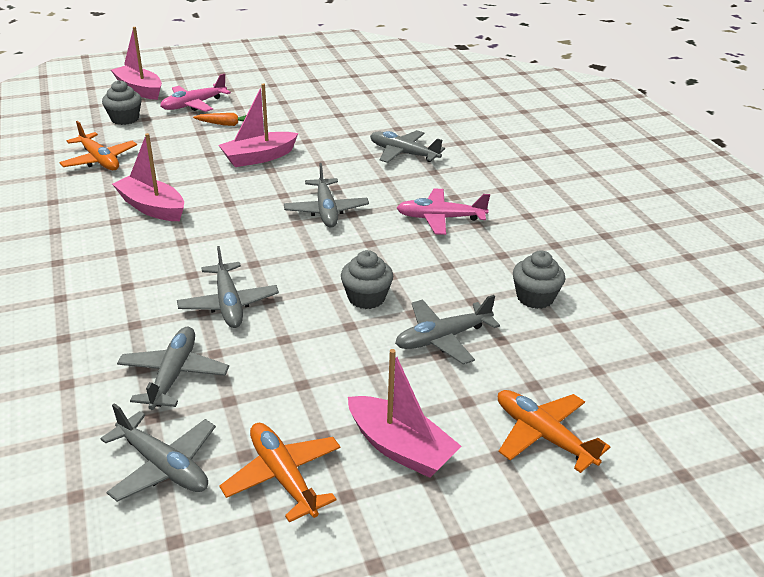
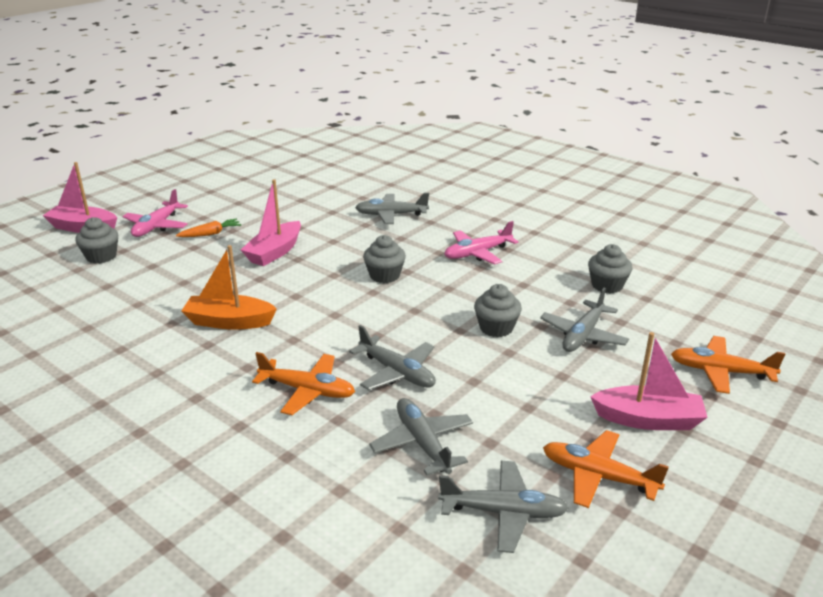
camera: 30 degrees left, 5 degrees down
(99, 160) = (123, 299): orange plane -> orange plane (307, 391)
(152, 207) = (229, 322): pink boat -> orange boat
(326, 211) = (384, 275): grey plane -> grey cupcake

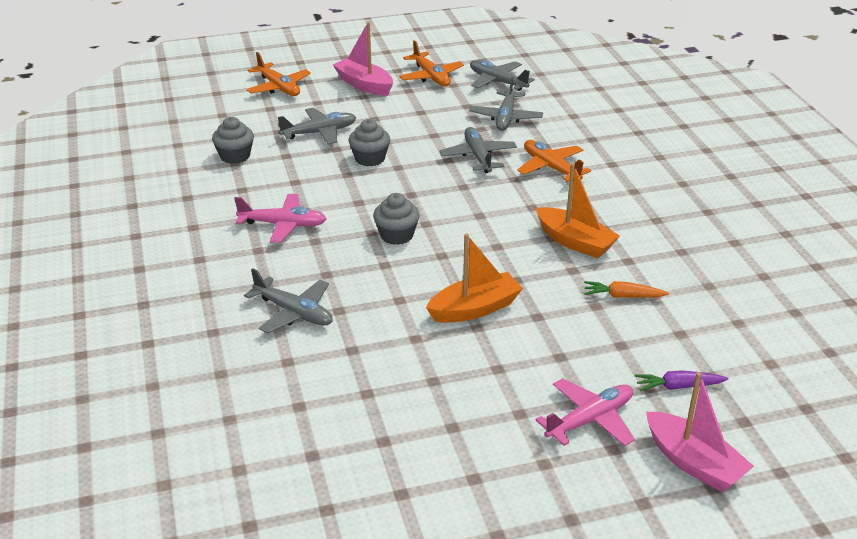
camera: 145 degrees left, 5 degrees up
(101, 256) = (678, 386): grey cupcake -> purple carrot
(211, 234) = (527, 372): orange carrot -> orange carrot (622, 296)
(275, 252) = (474, 309): pink boat -> orange boat

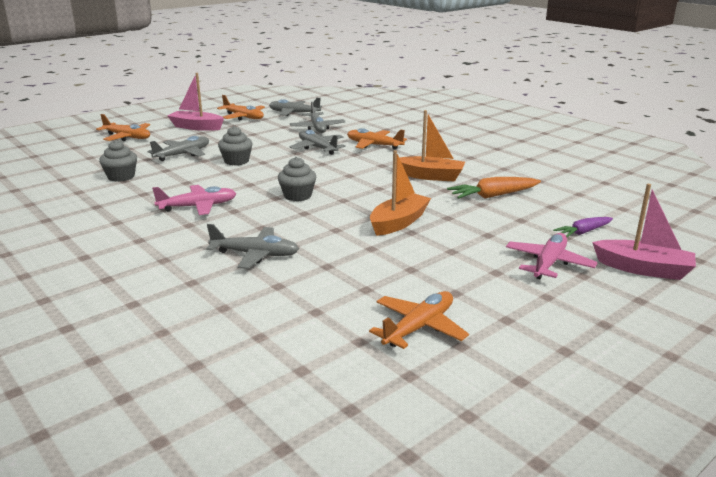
camera: 25 degrees left, 10 degrees down
(379, 458) = (419, 327): none -> orange plane
(622, 296) = (493, 196): orange carrot -> orange carrot, size x1.53

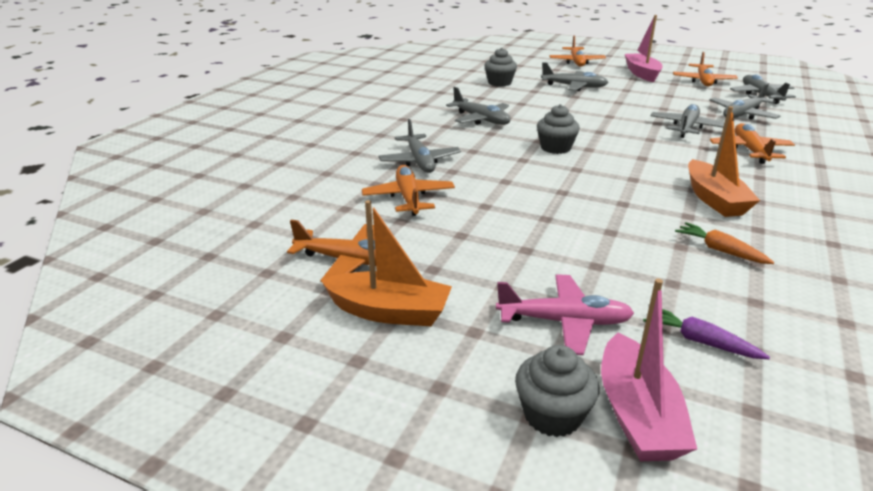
camera: 65 degrees right, 5 degrees up
(198, 206) = (481, 119): pink plane -> grey plane
(236, 161) = (593, 107): grey cupcake -> grey cupcake (552, 415)
(325, 276) = (408, 198): none -> orange plane
(398, 222) = (559, 207): orange boat -> orange boat (389, 312)
(493, 196) = (720, 250): orange carrot -> orange carrot, size x0.65

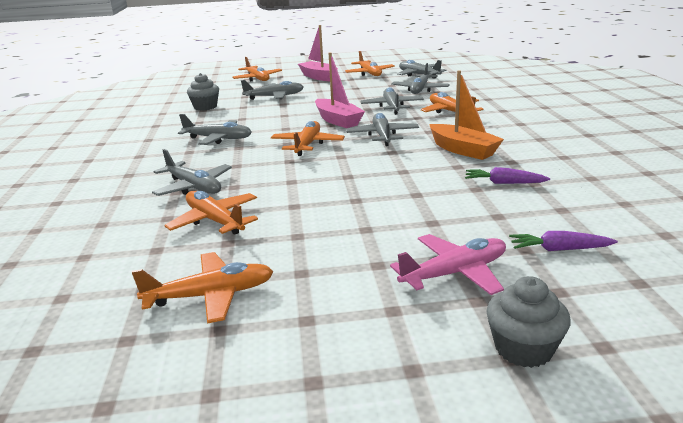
camera: 30 degrees left, 5 degrees down
(389, 312) = (299, 325): orange boat -> none
(555, 148) = (307, 145): grey cupcake -> orange plane
(637, 414) = (578, 319): pink boat -> pink boat (338, 120)
(641, 158) = (382, 136): none -> grey plane
(720, 250) = (503, 183): orange carrot -> purple carrot

